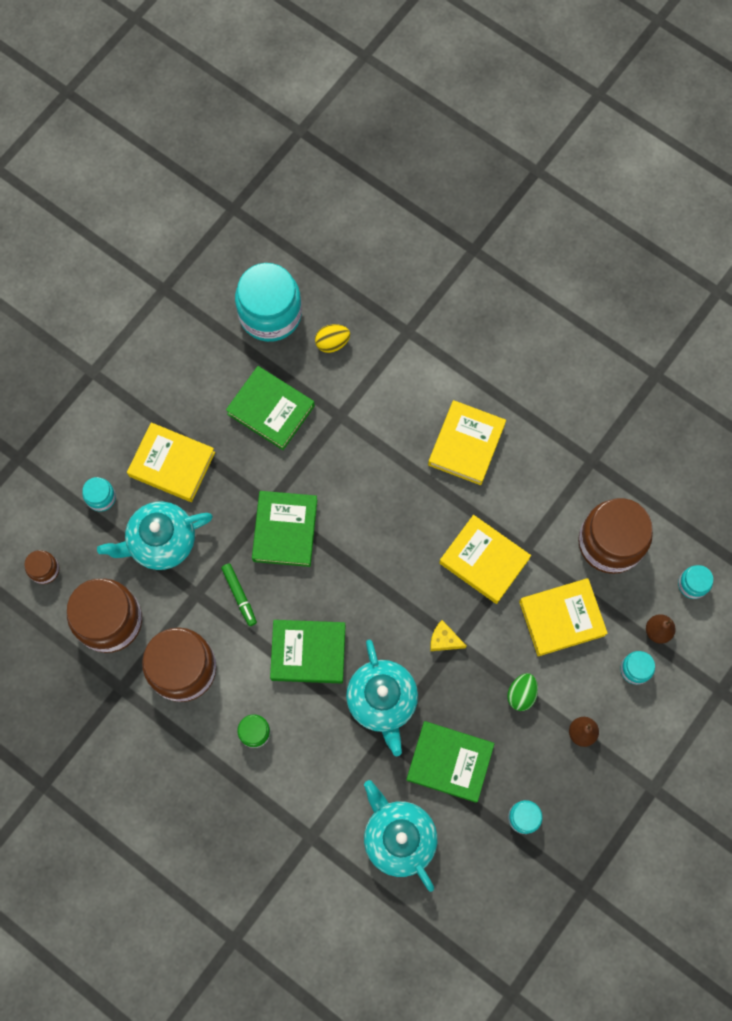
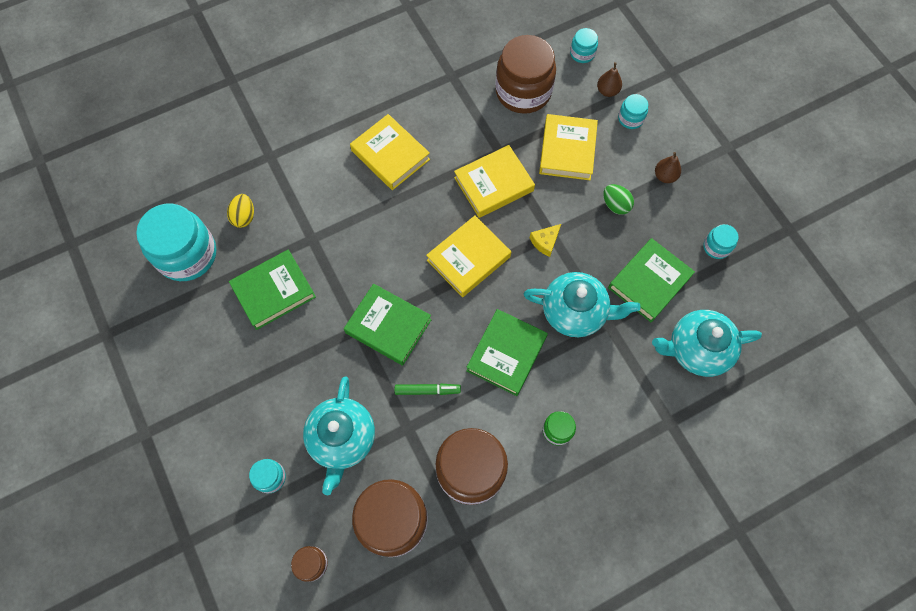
camera: 65 degrees left, 5 degrees down
(172, 464) = (275, 398): yellow book -> yellow book (468, 259)

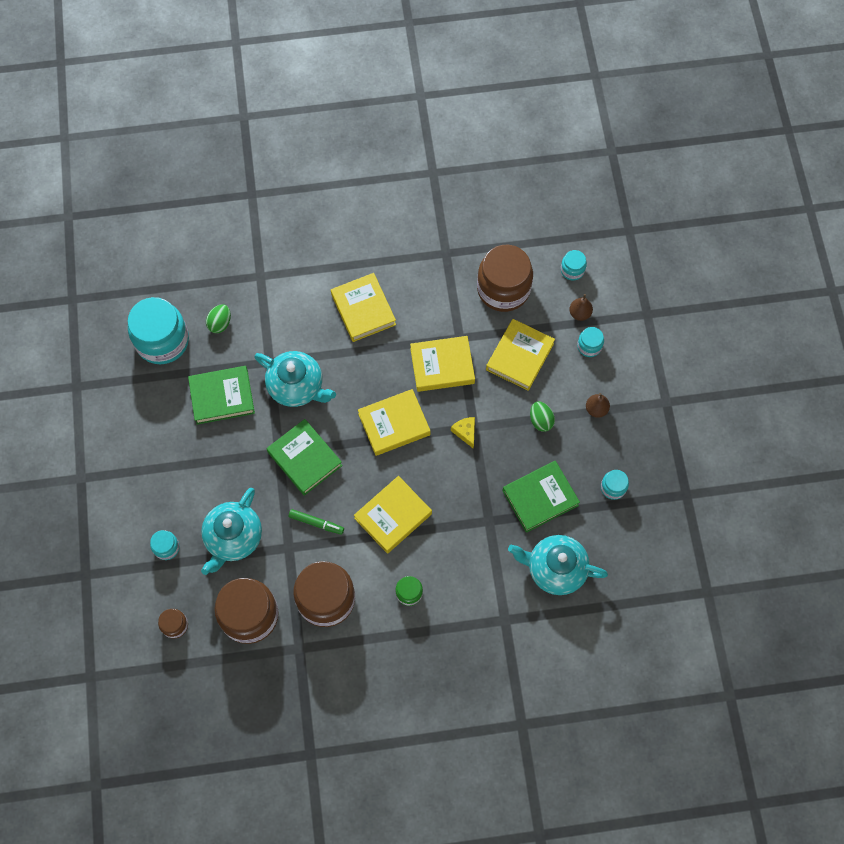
camera: 20 degrees right, 0 degrees up
(244, 217) = (220, 323): yellow egg -> green egg
(506, 354) = (393, 516): green book -> yellow book
(545, 242) = (465, 432): yellow cheese -> yellow cheese turned 90 degrees clockwise
(575, 312) = (465, 501): turquoise teapot -> turquoise teapot (297, 386)

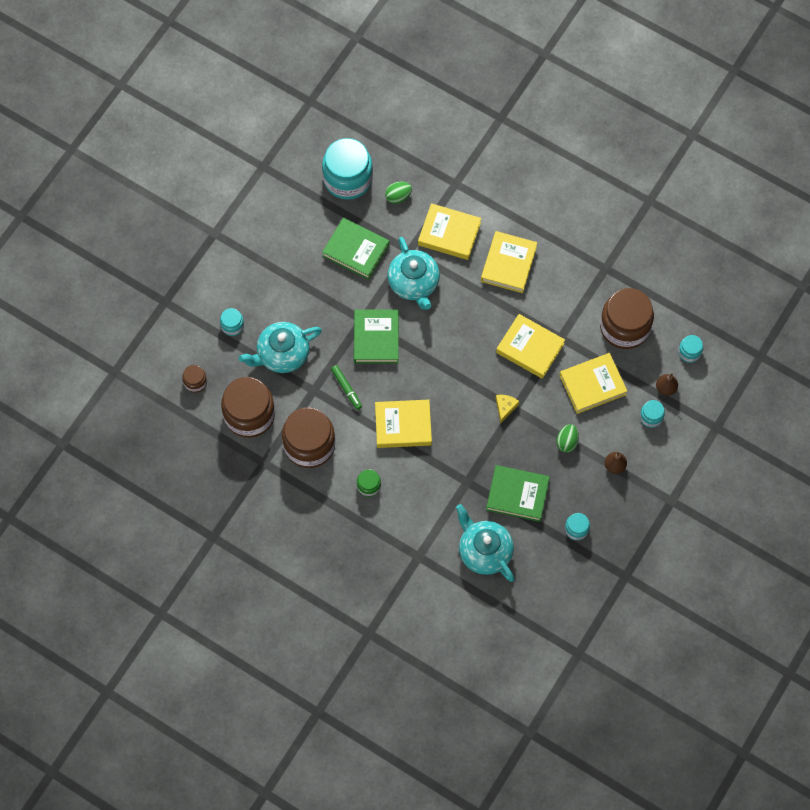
camera: 40 degrees right, 0 degrees up
(394, 424) = (459, 363): yellow book -> yellow book (449, 234)

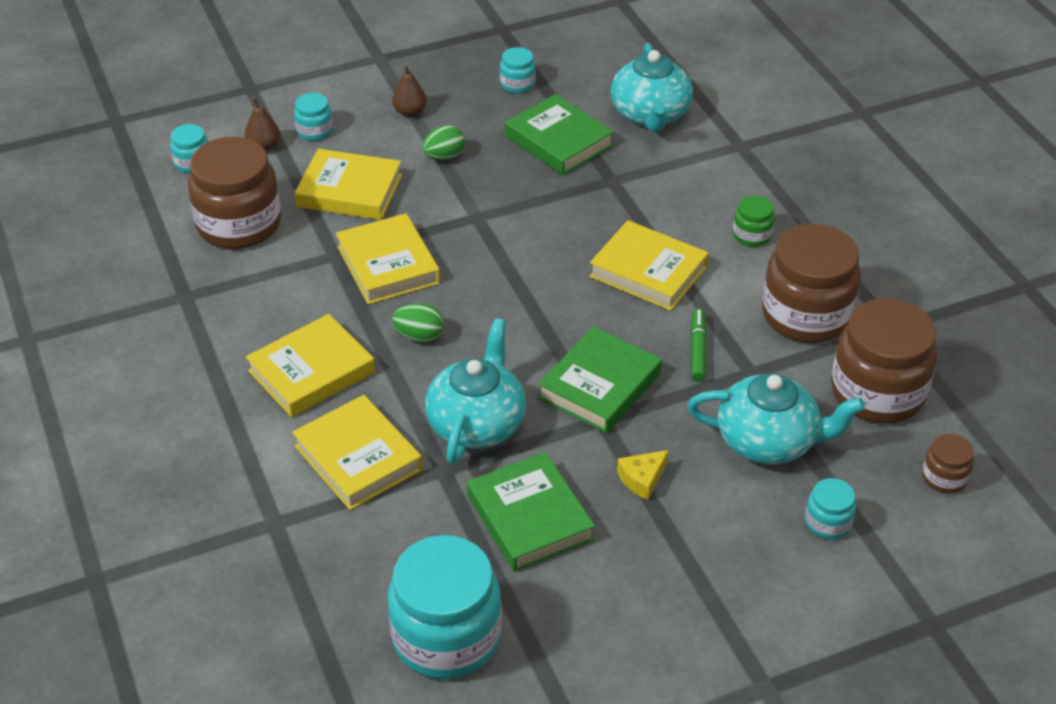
camera: 145 degrees left, 25 degrees down
(398, 196) = (386, 557): green egg -> green egg (419, 336)
(505, 408) = (488, 223): yellow cheese -> yellow cheese (642, 479)

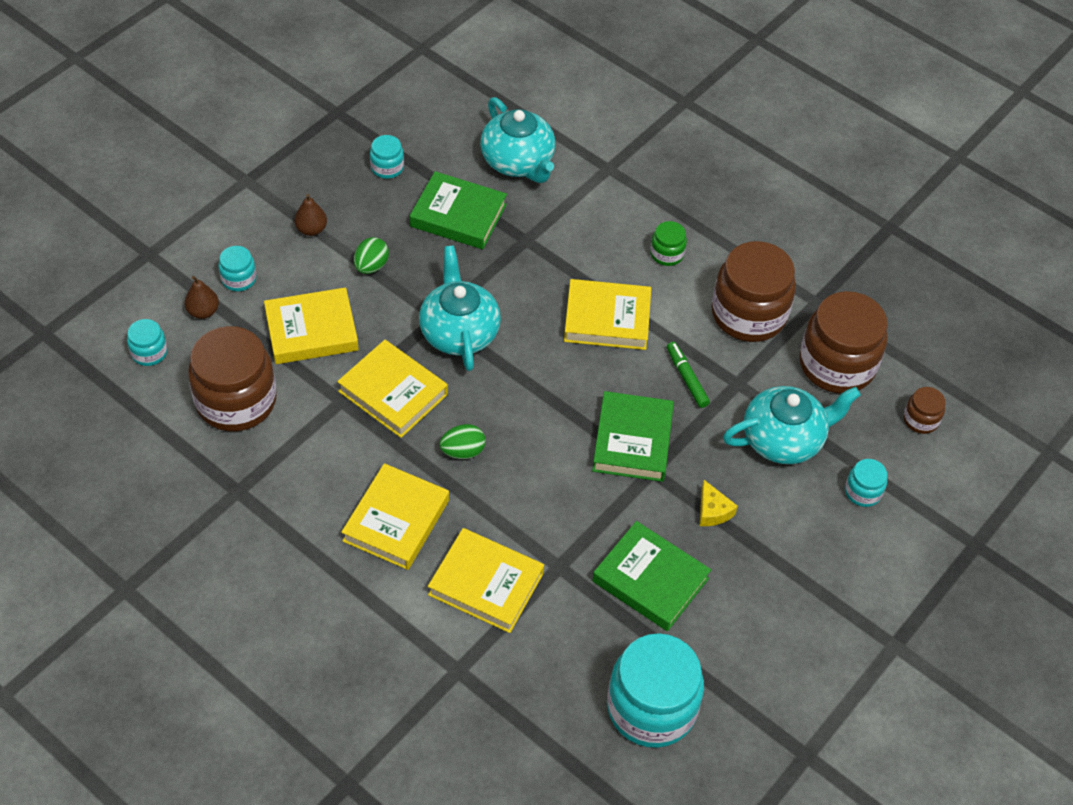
camera: 30 degrees left, 10 degrees up
(477, 423) = (559, 513): turquoise teapot -> turquoise teapot (459, 332)
(642, 479) = (712, 511): yellow cheese -> yellow cheese turned 45 degrees counterclockwise

